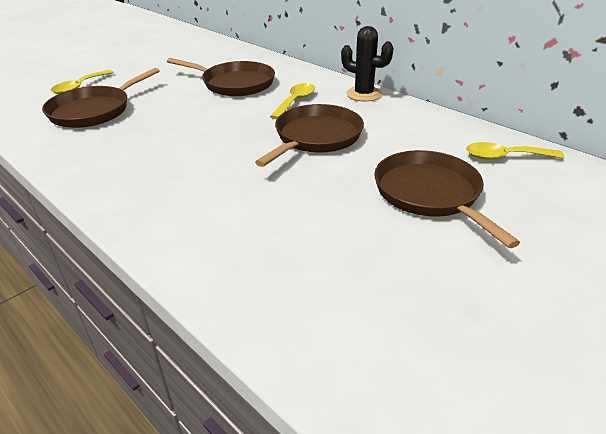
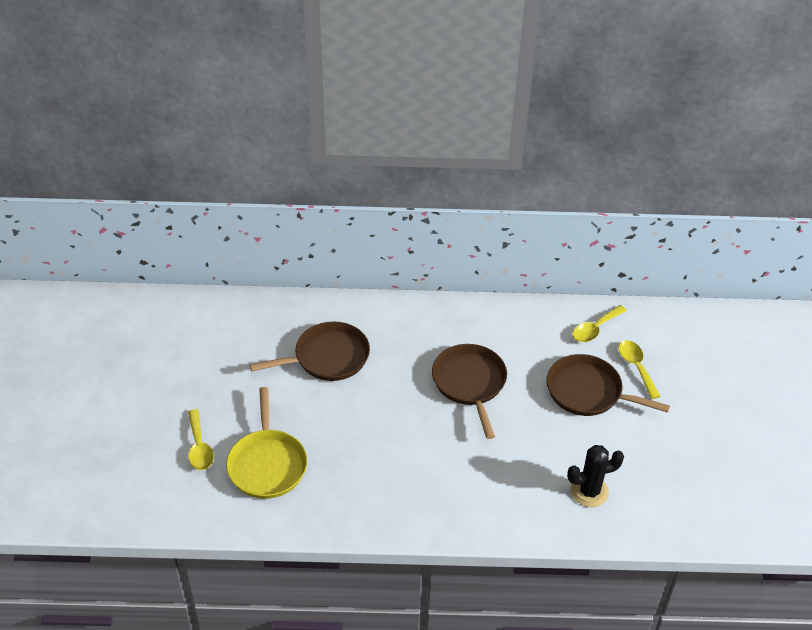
camera: 45 degrees left, 10 degrees up
(94, 111) = (267, 464): brown pan -> yellow pan
(295, 101) = (406, 351): yellow spoon -> yellow spoon (636, 367)
(363, 94) = (443, 311): black cactus -> black cactus (589, 491)

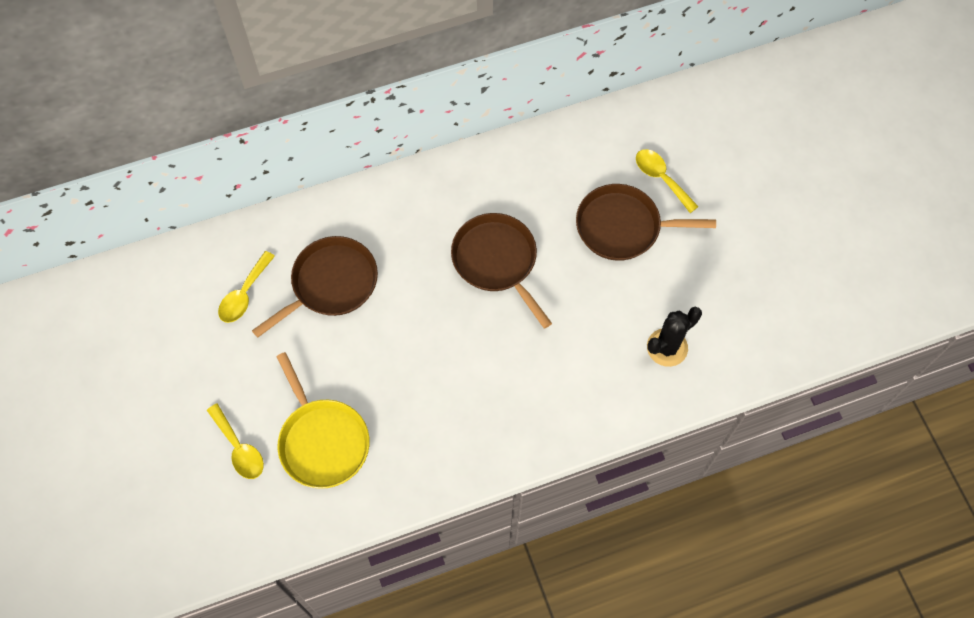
camera: 20 degrees left, 20 degrees up
(595, 329) = (602, 145): yellow spoon -> yellow spoon (244, 294)

